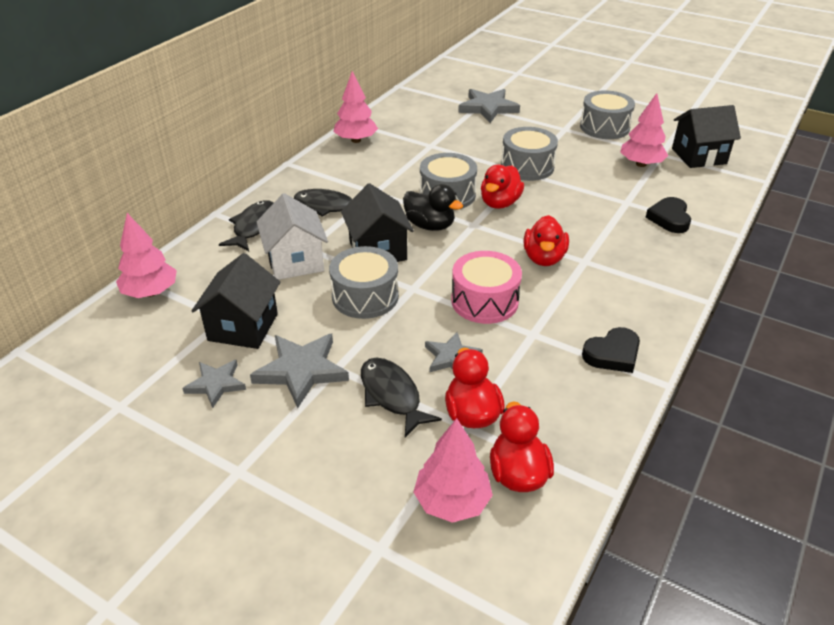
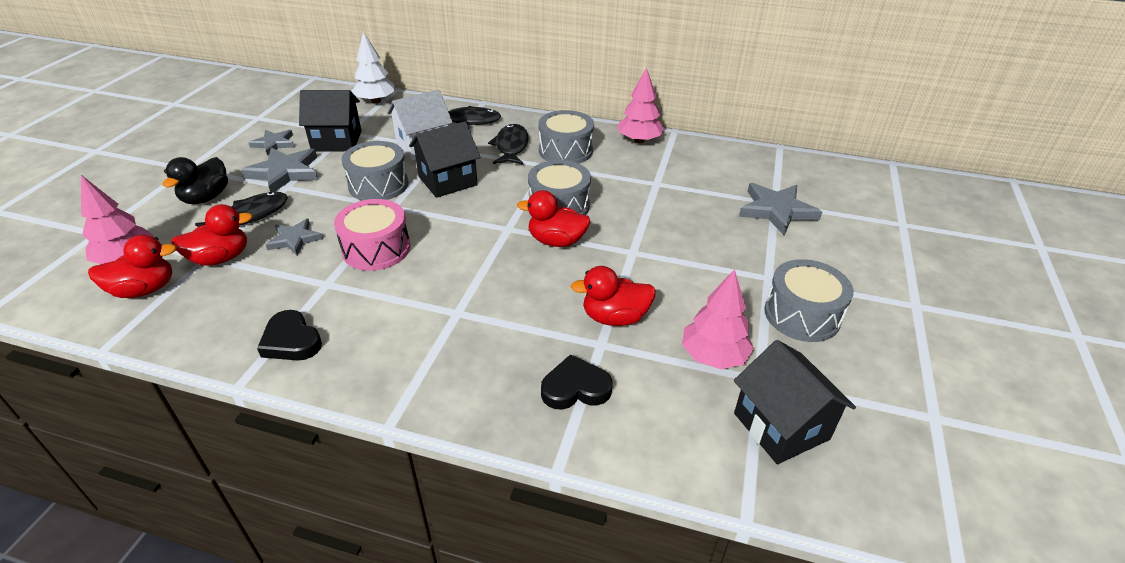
camera: 75 degrees right, 0 degrees up
(150, 292) = (376, 101): pink tree -> white tree
(430, 225) = (497, 203): black duck -> black duck (206, 198)
(527, 166) = (648, 253): grey drum -> grey drum (565, 151)
(544, 258) = (456, 281): red duck -> red duck (614, 317)

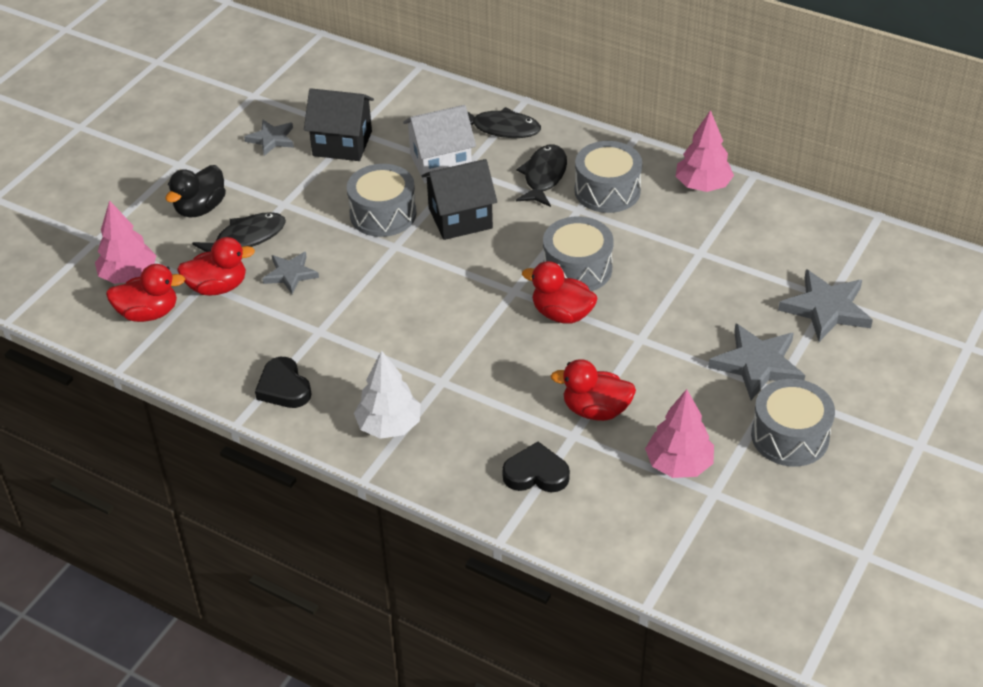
camera: 15 degrees right, 5 degrees up
(284, 173) = (282, 184): grey star -> grey star (757, 364)
(376, 101) = (394, 83): white tree -> white tree (389, 426)
(376, 249) = (372, 297): pink drum -> none
(781, 426) = (713, 538): black house -> none

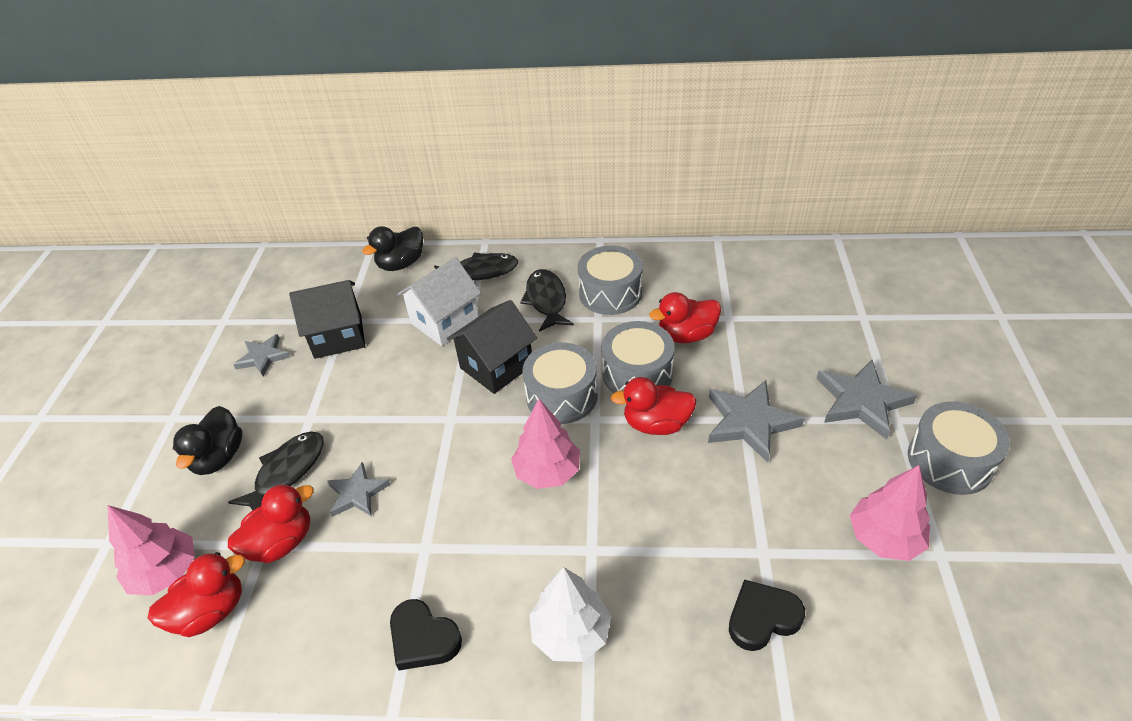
camera: 25 degrees left, 0 degrees up
(383, 214) = (418, 391): grey drum -> grey drum (561, 396)
(434, 95) = (401, 264): none -> black duck
(596, 410) = (763, 513): red duck -> red duck (686, 335)
(702, 186) = (684, 261): pink tree -> pink tree (547, 472)
(826, 309) = (869, 327): grey star -> grey star (750, 422)

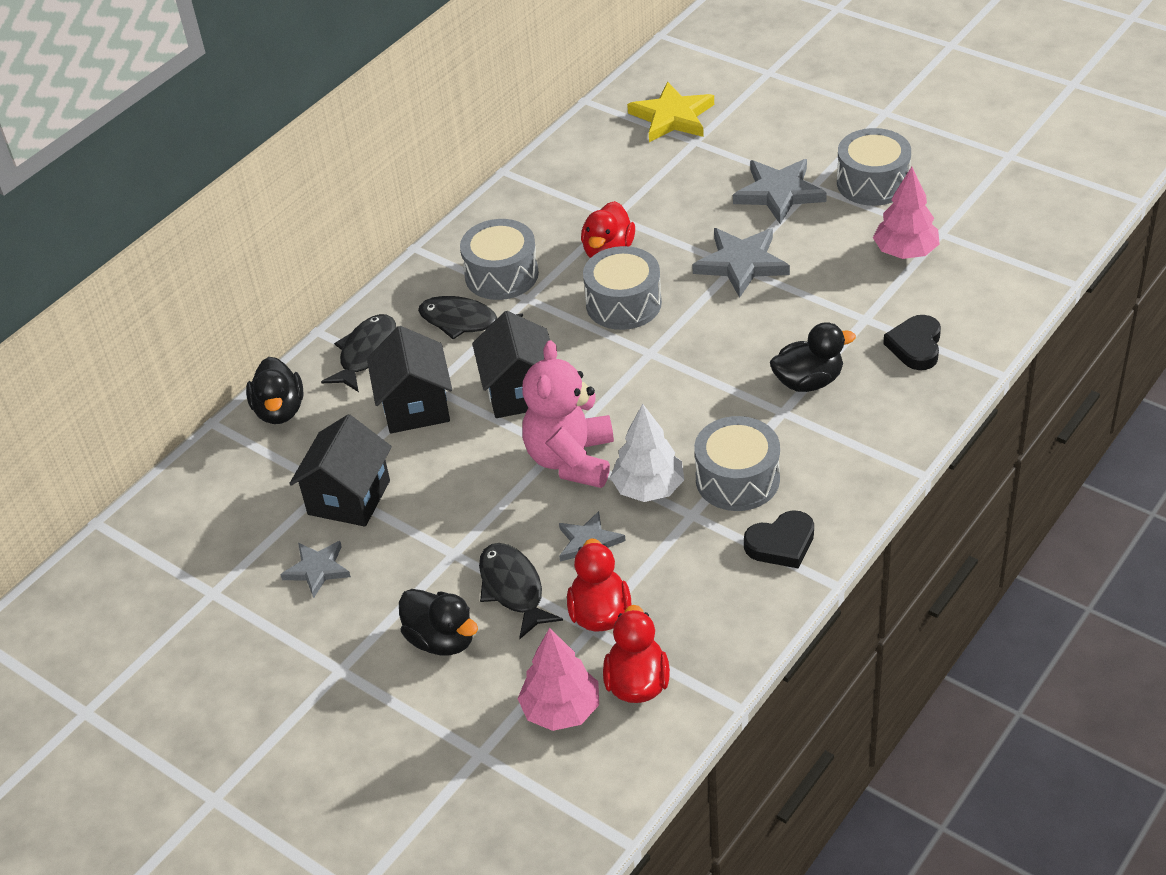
camera: 55 degrees left, 0 degrees up
(443, 434) = (571, 460): none -> pink teddy bear
(445, 322) = (415, 407): white house -> black house
(547, 472) = (681, 406): pink tree -> none
(561, 396) = (602, 363): grey drum -> grey drum (737, 479)
(570, 633) = (846, 454): white tree -> white tree (648, 488)
(644, 550) = (808, 381): none -> black duck
(656, 424) = (691, 318): red duck -> none
(875, 290) = (672, 117): none -> yellow star

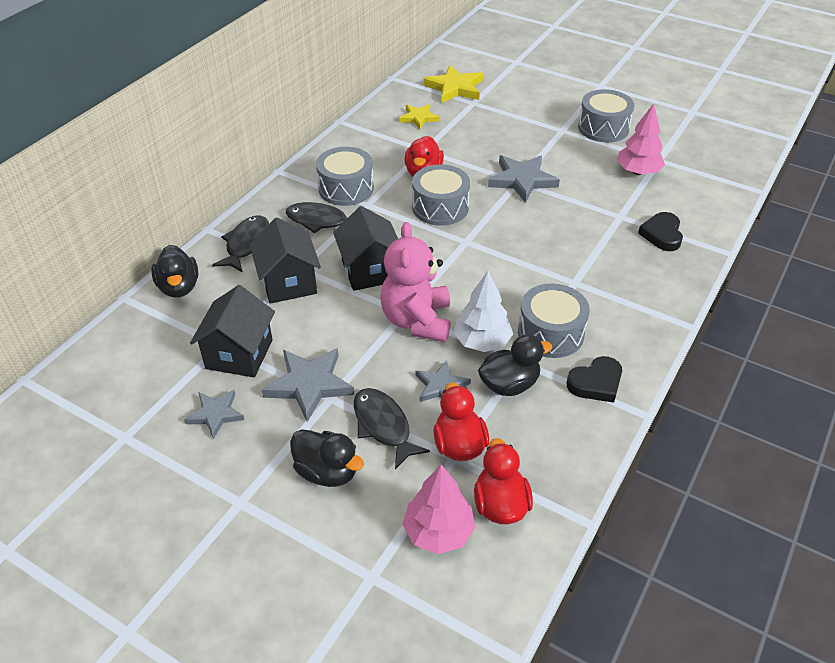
camera: 10 degrees left, 0 degrees up
(613, 166) = (418, 118): none -> yellow star
(779, 193) = (539, 135): grey star -> grey star (309, 385)
(808, 381) = (589, 260): black duck -> black duck (509, 384)

